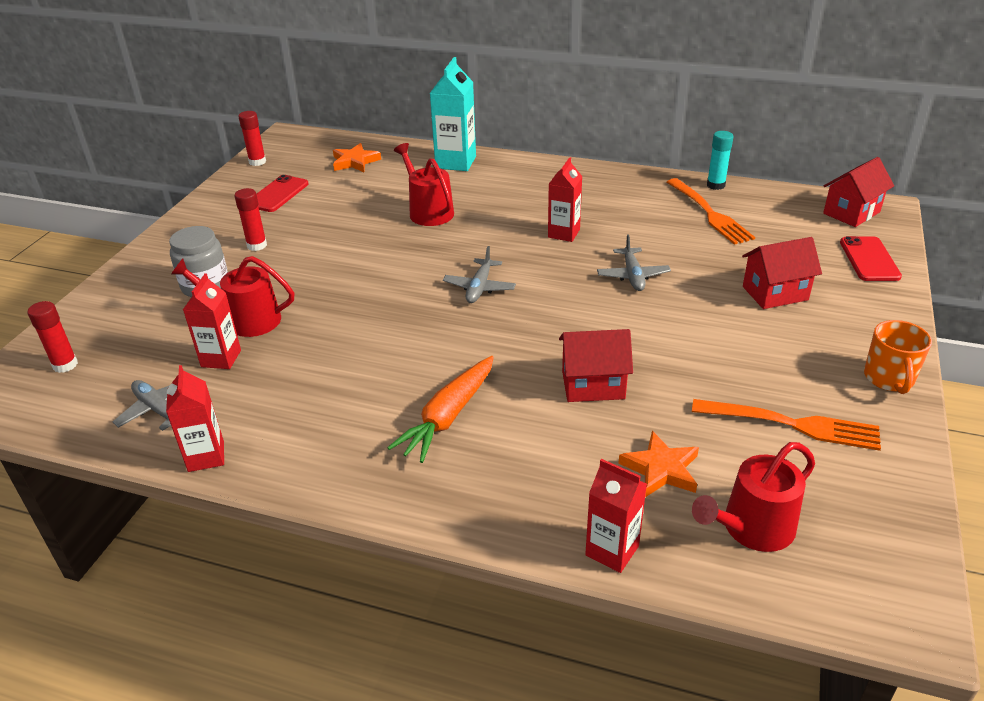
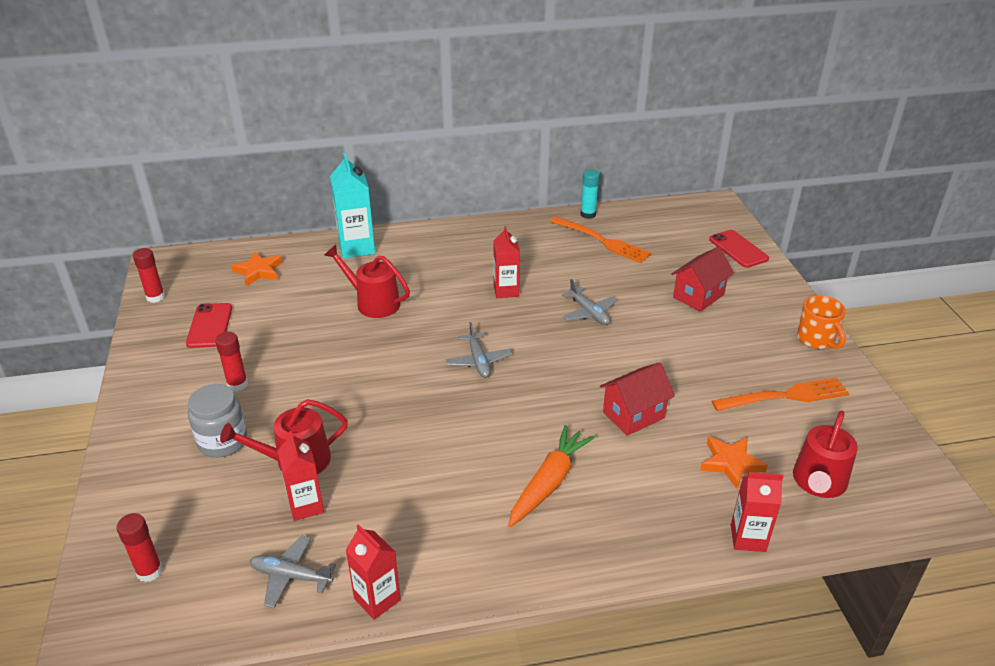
camera: 30 degrees left, 0 degrees up
(448, 416) = (549, 482): orange carrot -> orange carrot turned 150 degrees counterclockwise
(851, 213) = (699, 213): red house -> none

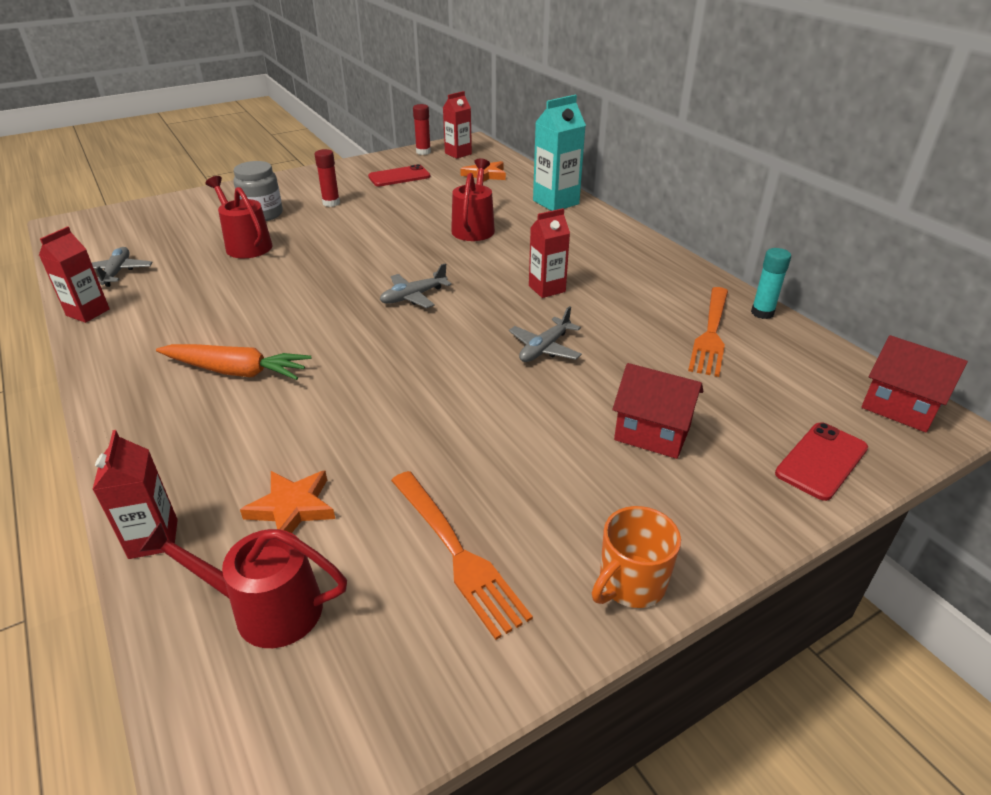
camera: 70 degrees right, 0 degrees up
(149, 571) = (127, 225): red glue stick -> none
(306, 506) = (194, 260): red carton -> red carton (458, 153)
(633, 415) = (362, 411): red house -> red house (899, 407)

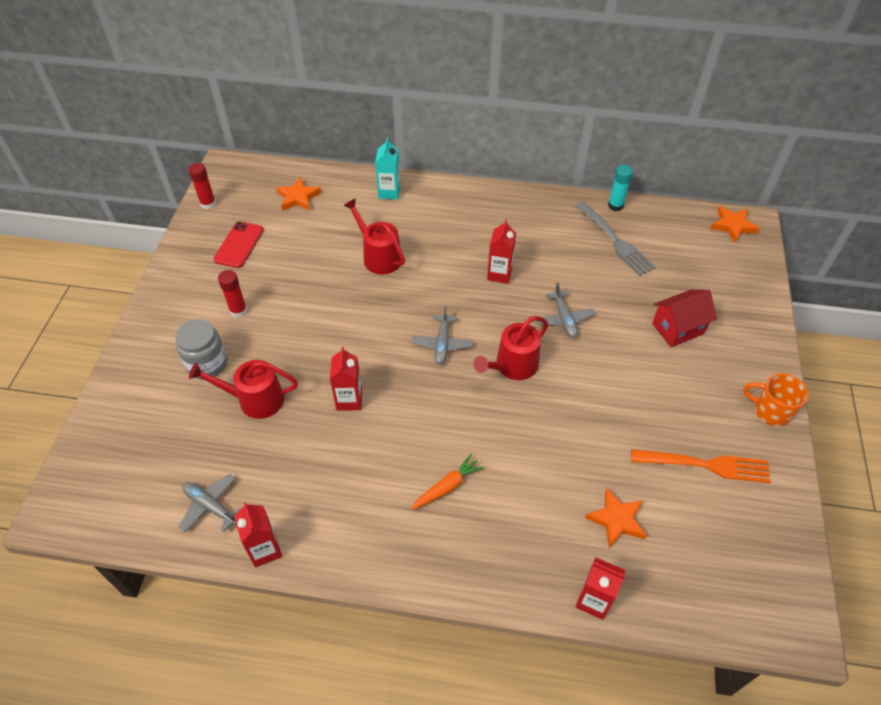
camera: 50 degrees left, 15 degrees up
(236, 371) = (447, 486): orange carrot -> orange carrot, size x0.66
(267, 609) = (688, 567): red watering can -> red watering can (513, 366)
(458, 153) = (239, 187): red carton -> red carton (349, 400)
(556, 202) = (389, 192): turquoise carton -> turquoise carton, size x0.67
(631, 583) = (770, 411): orange mug -> orange mug turned 120 degrees clockwise
(711, 333) = (615, 240): orange fork -> grey fork
(821, 461) = (746, 284): red phone -> none
(899, 407) = (733, 226): red house -> orange star

